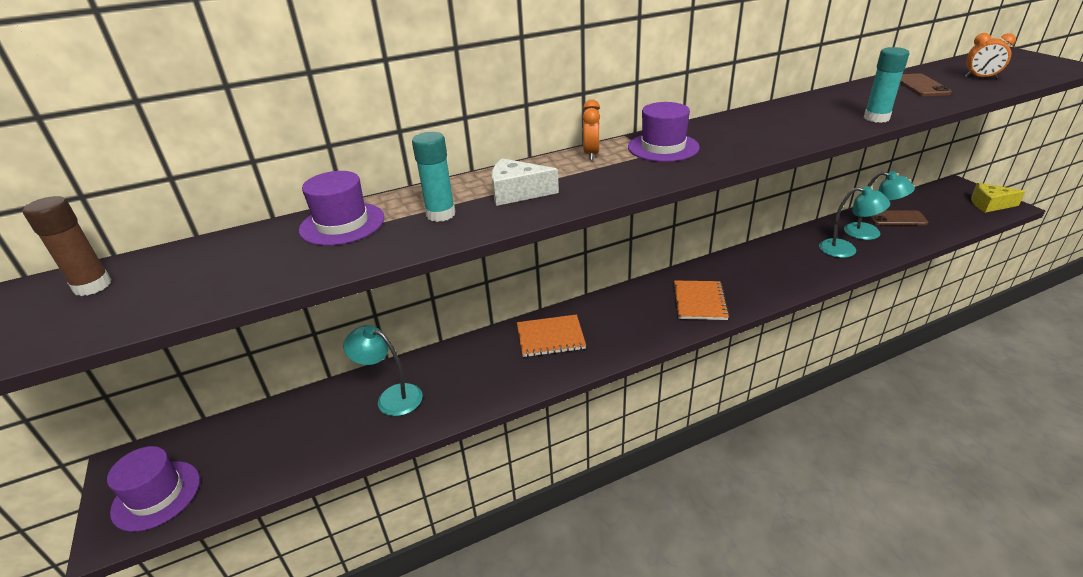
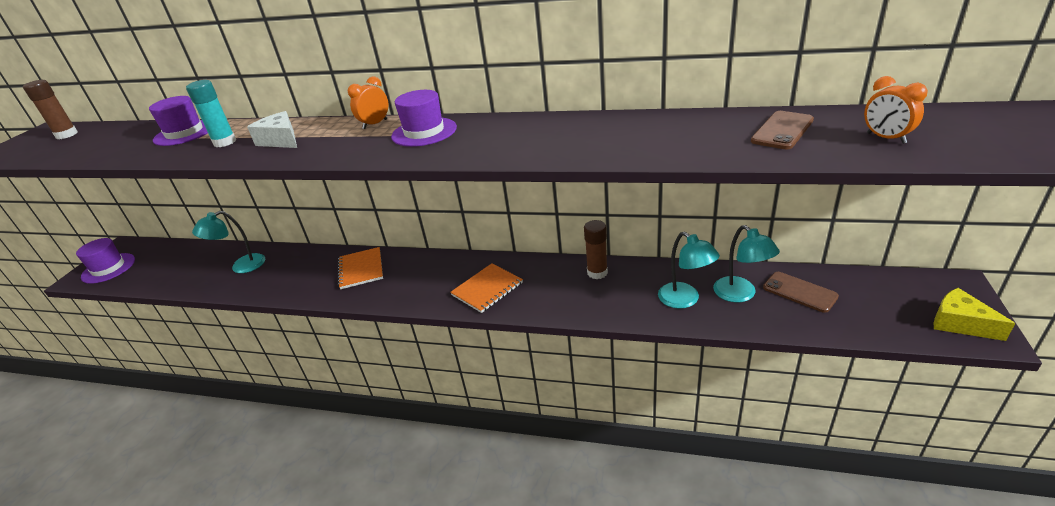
camera: 40 degrees right, 0 degrees up
(391, 397) = (241, 266): turquoise lamp -> turquoise lamp turned 90 degrees counterclockwise
(550, 337) = (361, 269): orange notebook -> orange notebook turned 45 degrees clockwise
(761, 256) = (597, 272): none -> brown glue stick
(876, 118) = (640, 154): turquoise glue stick -> none

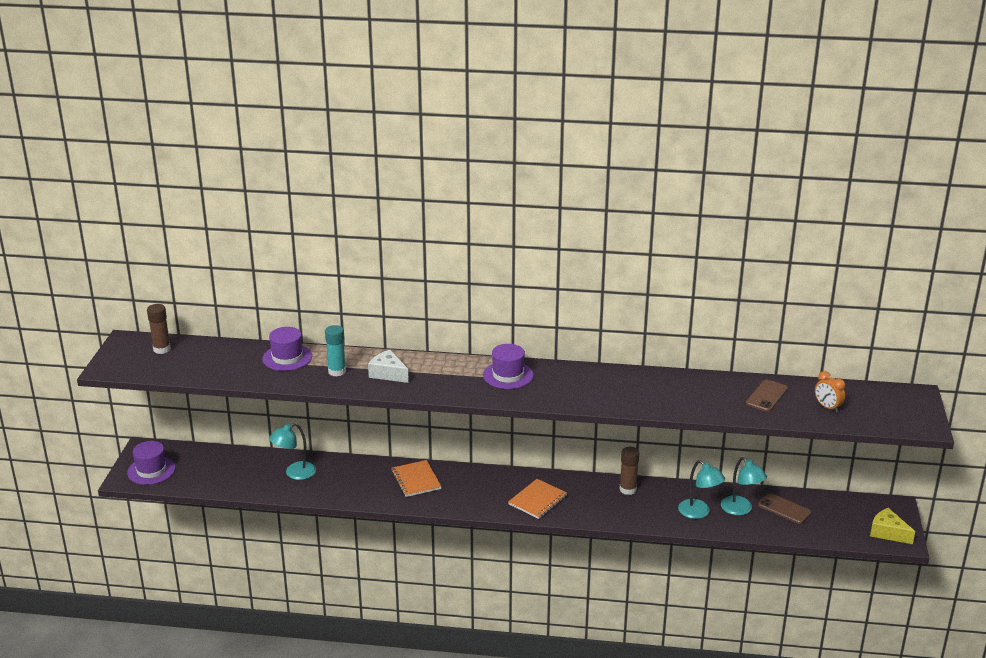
camera: 10 degrees left, 5 degrees down
(375, 124) = (461, 363): orange clock -> none

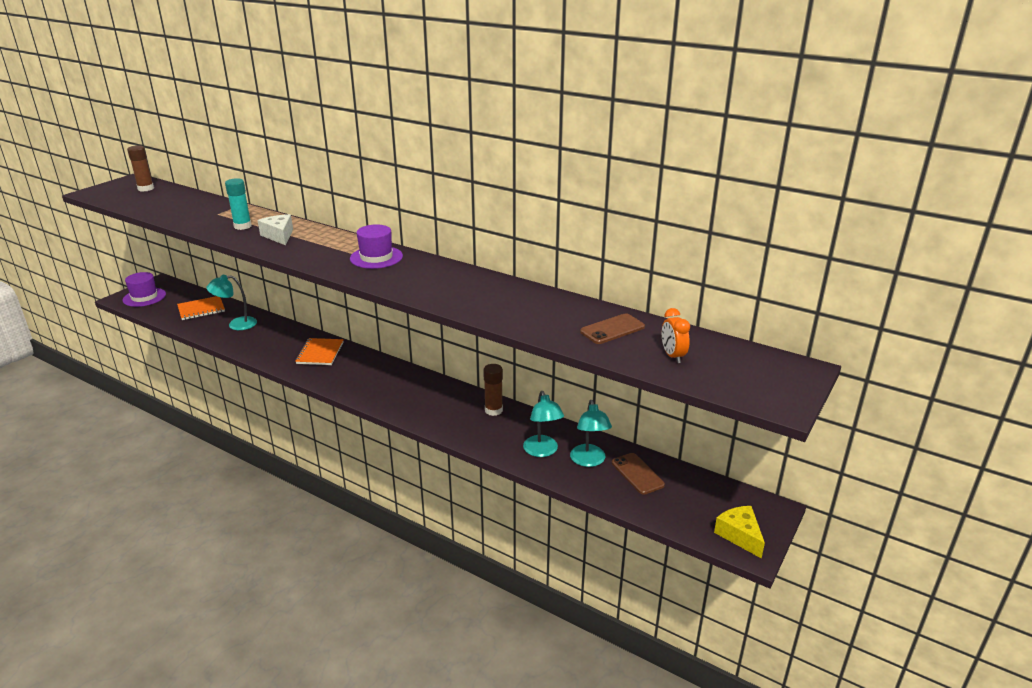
camera: 25 degrees right, 0 degrees up
(287, 358) = (221, 210): purple hat -> none
(537, 500) = (401, 397): orange notebook -> orange notebook (201, 309)

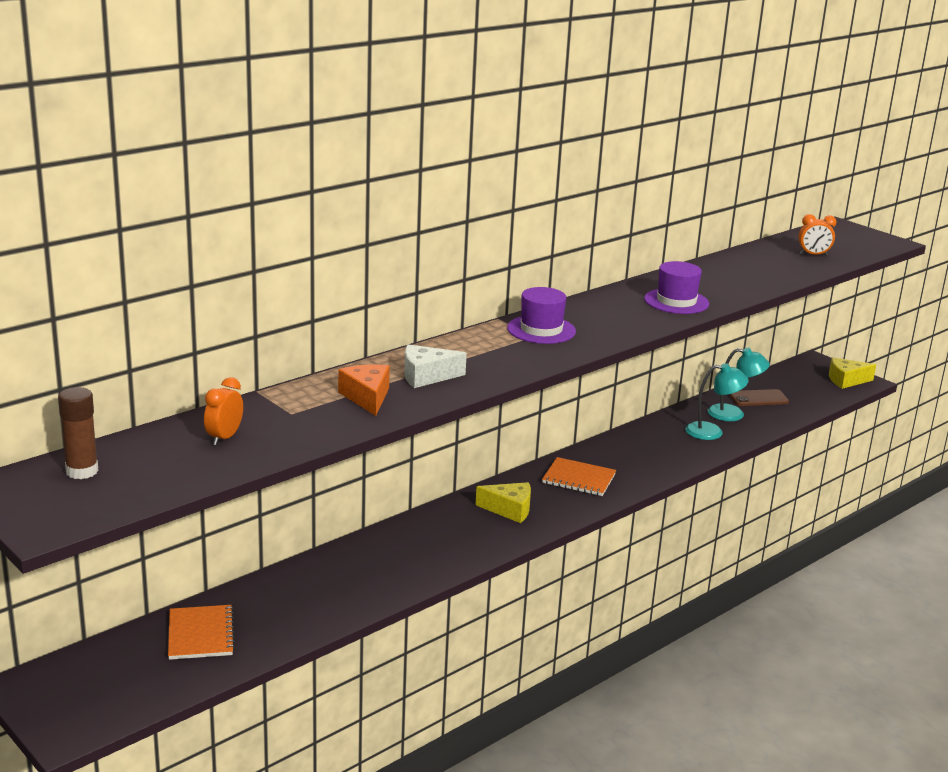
camera: 75 degrees left, 5 degrees down
(144, 297) = (87, 702): purple hat -> purple hat (676, 301)
(184, 206) = (224, 438): none -> orange clock
(236, 324) = (289, 600): turquoise lamp -> none
(242, 226) = (367, 397): turquoise glue stick -> orange cheese
(320, 353) = (434, 534): orange notebook -> orange notebook (579, 479)
(361, 374) = (509, 510): none -> yellow cheese
(493, 410) = (628, 443): brown glue stick -> none
(612, 329) = (761, 263): brown phone -> none

